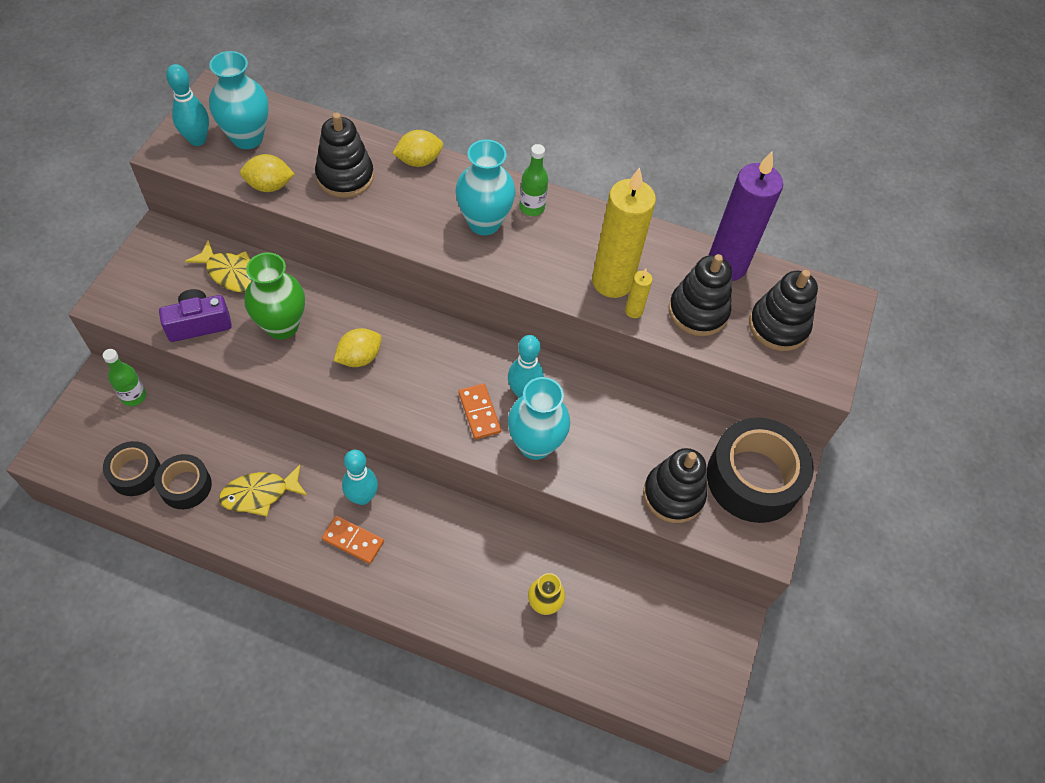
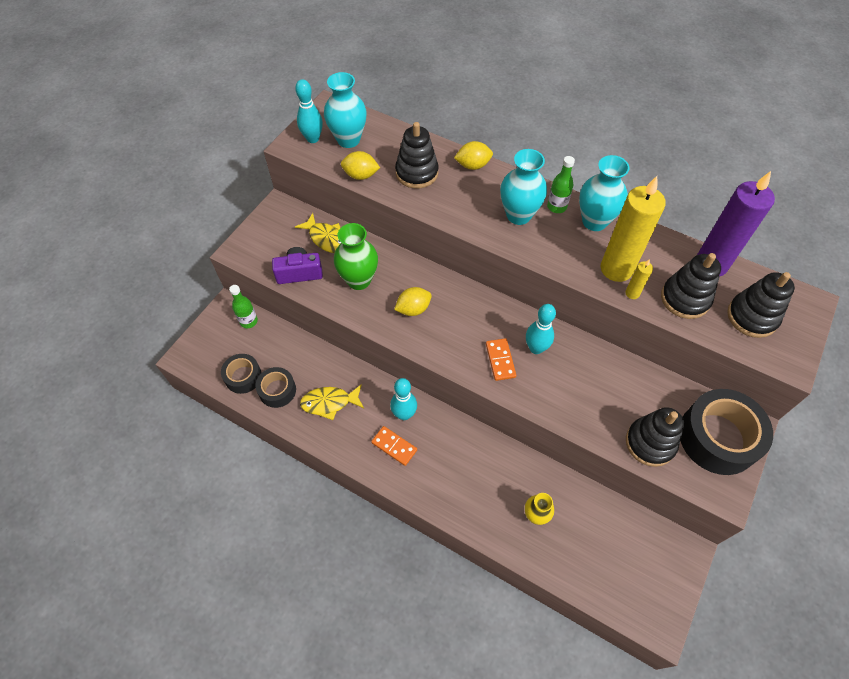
camera: 15 degrees right, 0 degrees up
(535, 444) = (541, 390): turquoise vase -> turquoise vase (594, 221)

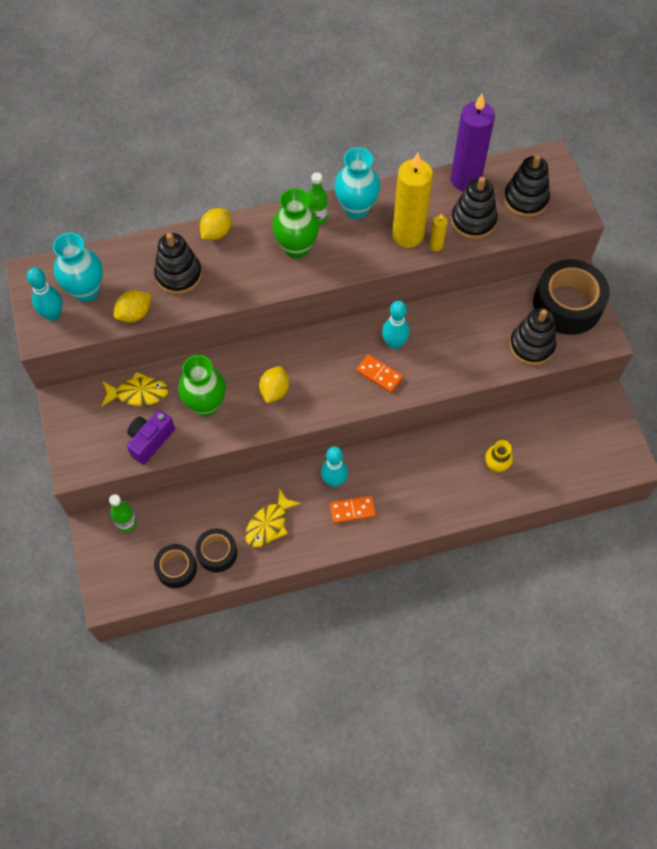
camera: 45 degrees left, 5 degrees up
(518, 215) = (296, 248): turquoise vase -> green vase

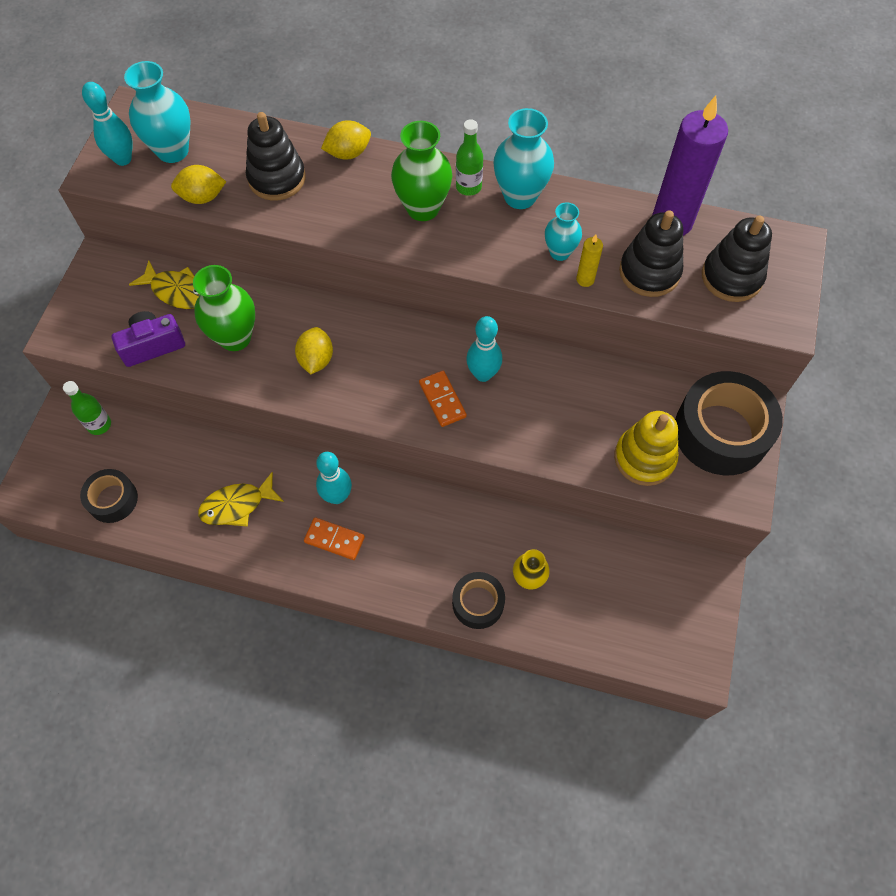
camera: 30 degrees right, 0 degrees up
(217, 553) = (164, 506): black tape -> black tape (478, 603)
(274, 391) = (316, 359): yellow lemon -> yellow lemon turned 45 degrees counterclockwise
(408, 235) = (559, 252): yellow candle -> turquoise vase
(531, 346) = (644, 458): black stacking toy -> yellow stacking toy

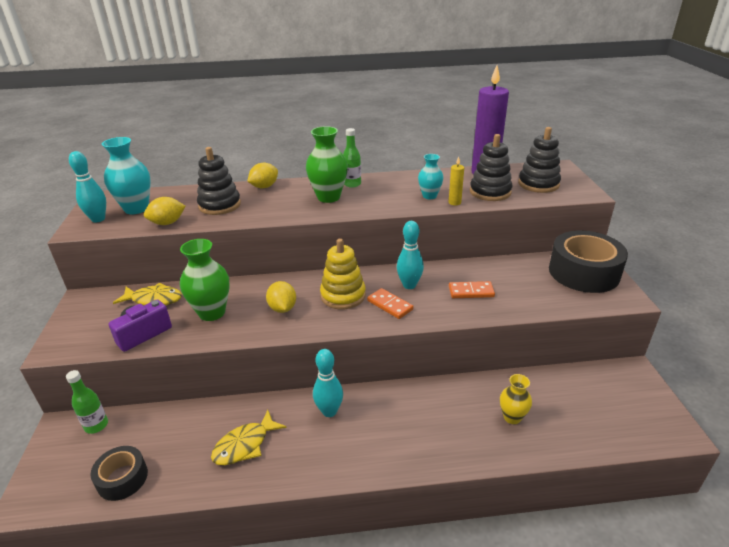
camera: 20 degrees left, 30 degrees down
(334, 539) = (342, 442): orange domino -> orange domino (471, 292)
(478, 603) = (485, 447): black tape -> none
(520, 196) = (387, 181): turquoise vase -> none
(644, 458) = (549, 297): yellow stacking toy -> yellow stacking toy (343, 295)

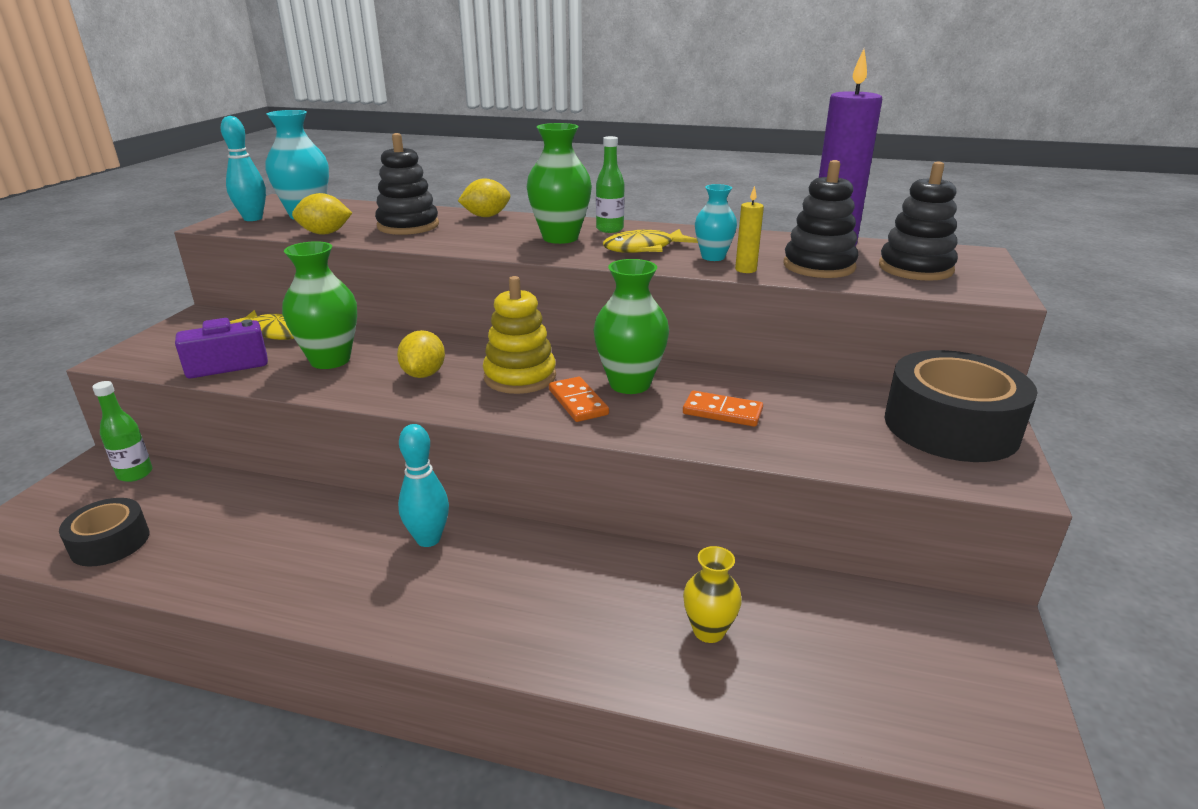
camera: 20 degrees right, 5 degrees down
(245, 445) = (284, 548): yellow fish -> yellow fish (644, 249)
(409, 285) = (630, 384): turquoise bowling pin -> green vase

